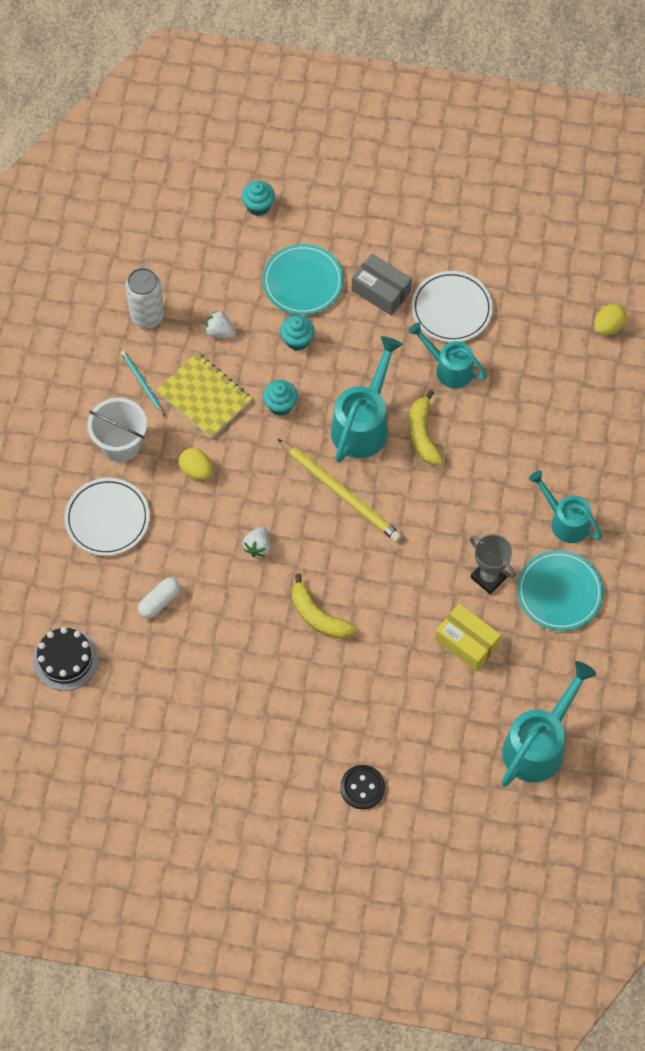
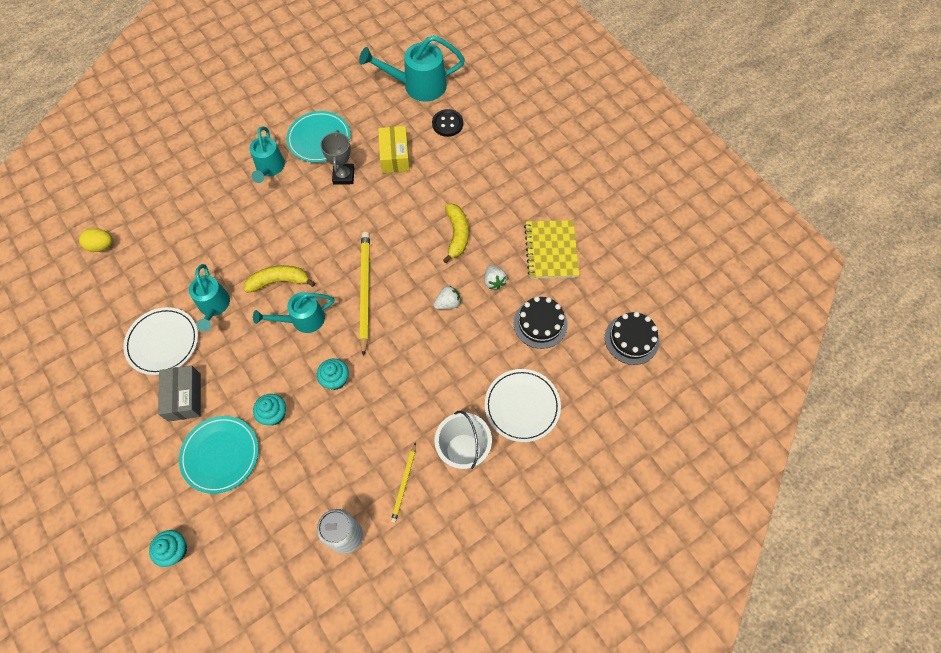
camera: 135 degrees left, 0 degrees up
(142, 383) = (404, 484): turquoise pencil -> yellow pencil
(159, 601) = (540, 323): white capsule -> black cake
(196, 470) = (433, 385): yellow egg -> none
(204, 397) = (375, 432): yellow notebook -> yellow notebook (551, 250)
(219, 332) = (314, 472): white strawberry -> white strawberry (494, 281)
(362, 787) = (527, 137): black button -> black button (447, 124)
(363, 423) = (302, 320): turquoise watering can -> turquoise watering can, size x0.66
(423, 435) = (279, 281): yellow banana -> yellow banana turned 135 degrees counterclockwise

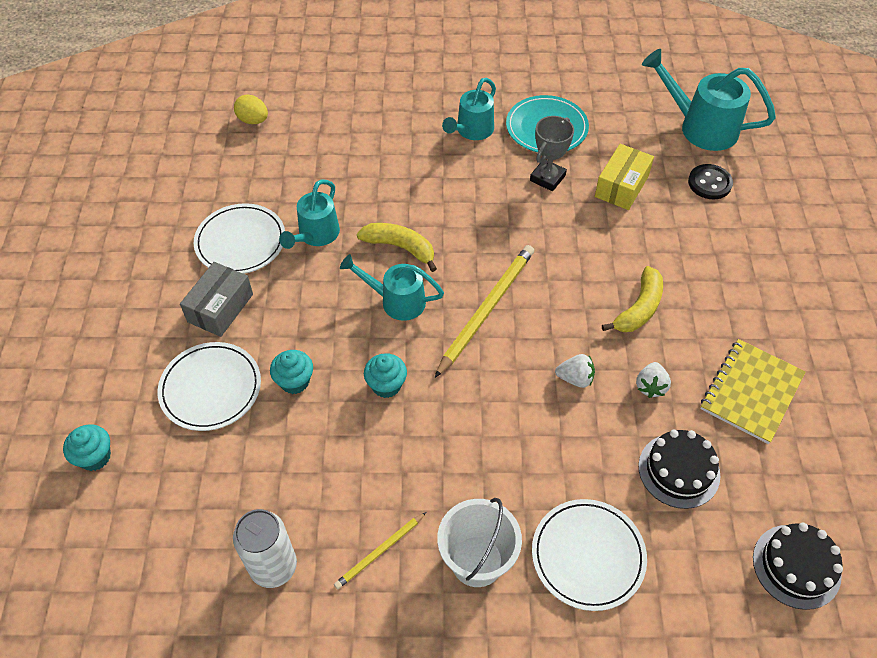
camera: 35 degrees right, 10 degrees down
(220, 455) = (211, 388): turquoise plate -> white plate

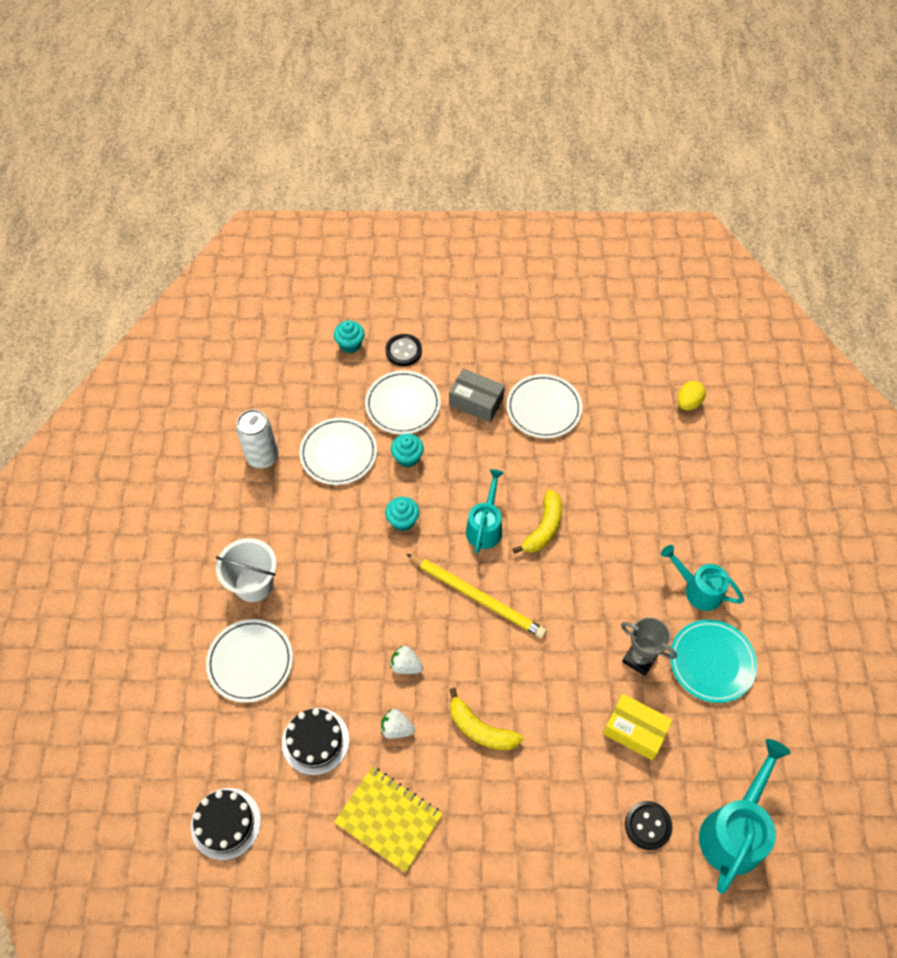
camera: 90 degrees right, 5 degrees up
(122, 389) = (403, 351): none -> black button
(278, 464) = (338, 453): none -> white plate
(315, 235) = (553, 462): turquoise watering can -> none
(380, 552) = (267, 521): yellow pencil -> none
(575, 378) = (406, 665): white strawberry -> white strawberry turned 105 degrees clockwise

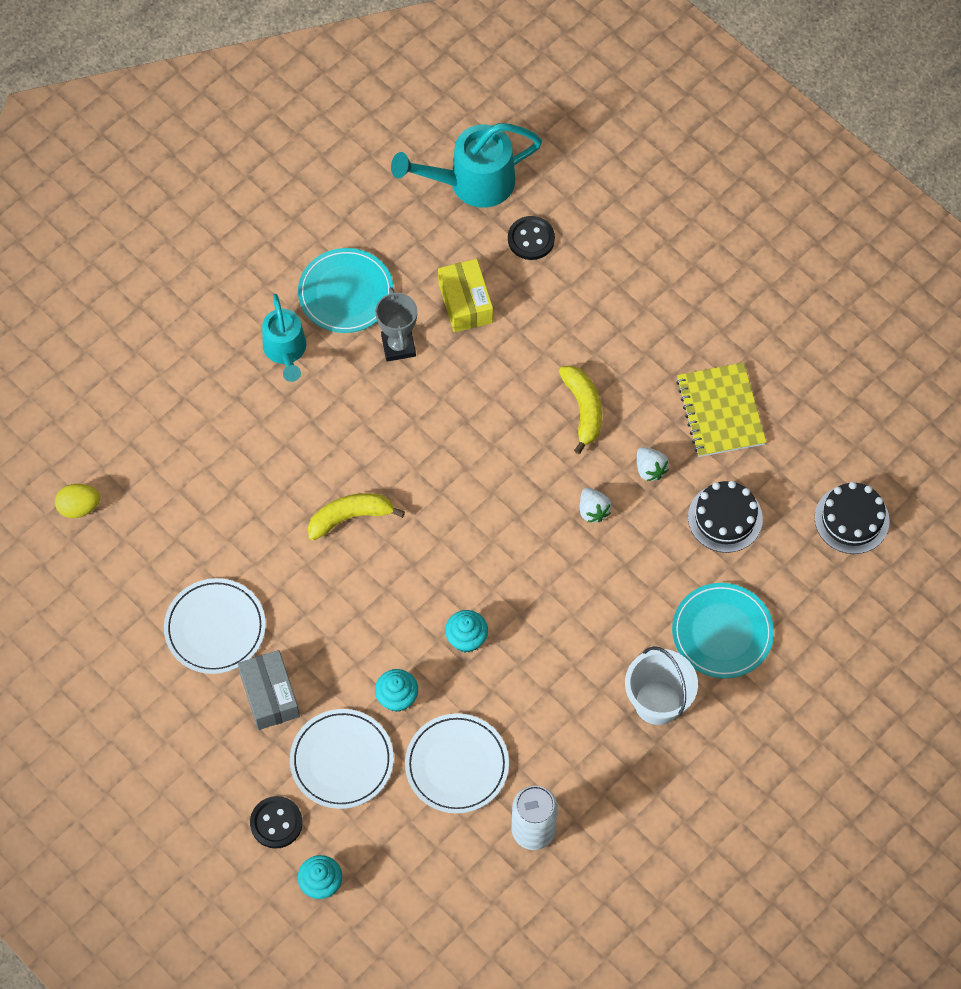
camera: 135 degrees left, 5 degrees up
(250, 662) = (722, 632): white plate -> turquoise plate
(477, 597) = (474, 511): yellow pencil -> none
(485, 526) = (398, 566): turquoise watering can -> none

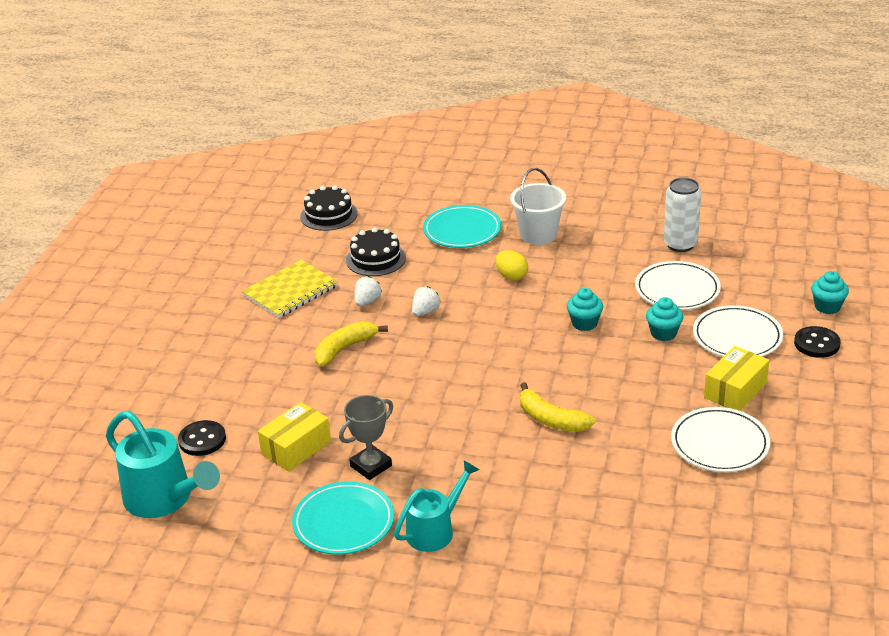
camera: 120 degrees left, 30 degrees down
(79, 507) = (714, 581): yellow egg -> yellow egg (511, 276)
(270, 695) = (735, 390): grey box -> yellow box

